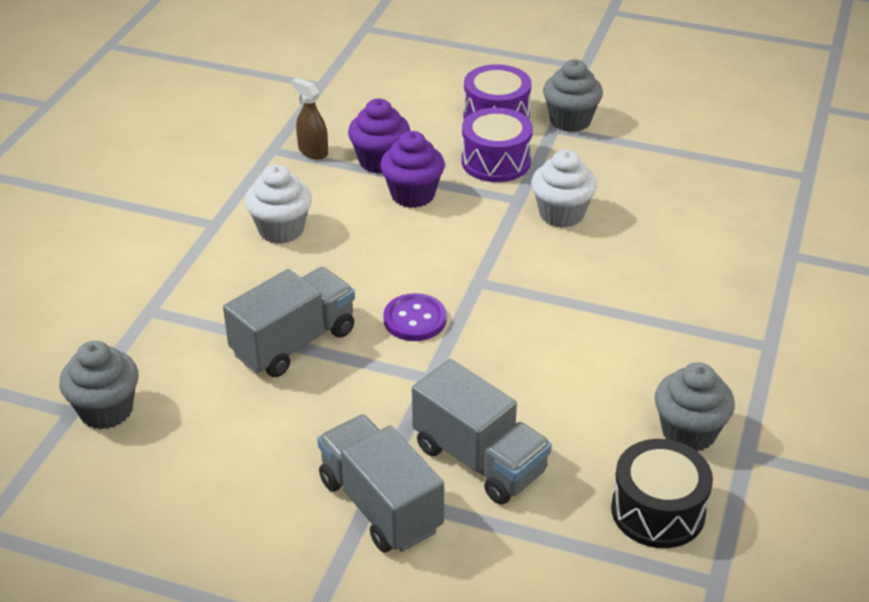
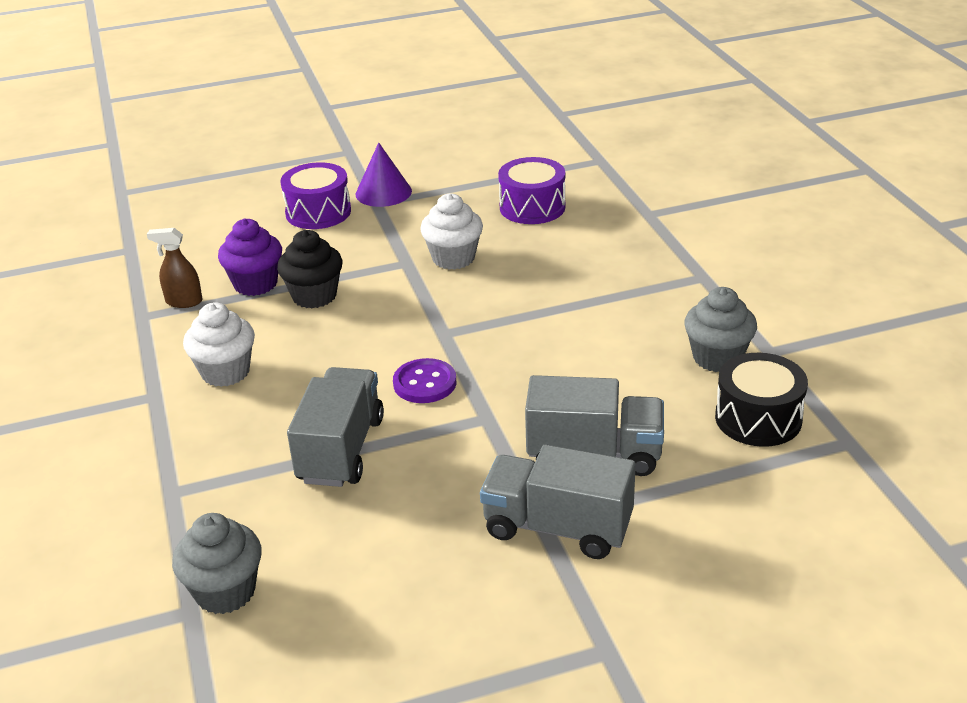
camera: 35 degrees left, 5 degrees down
(412, 195) = (314, 296): purple cupcake -> black cupcake
(496, 161) = (356, 244): purple drum -> purple drum (532, 207)
(570, 121) = (383, 192): grey cupcake -> purple cone

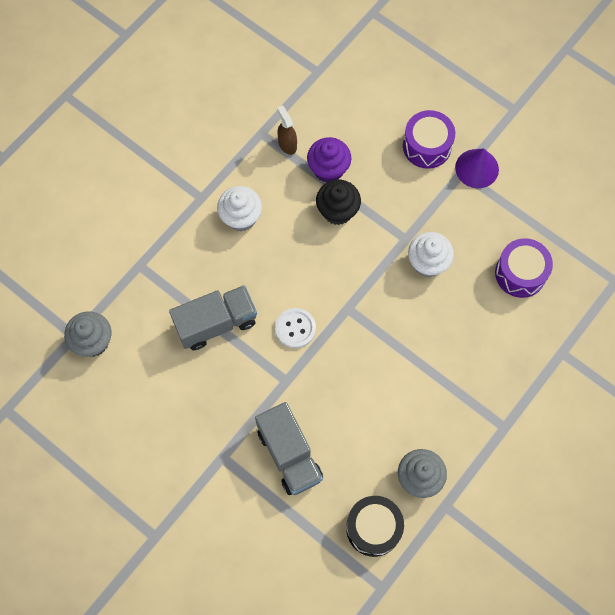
camera: 55 degrees right, 35 degrees up
(425, 383) = (295, 328): purple button -> white button
(557, 528) = (222, 468): grey truck -> none

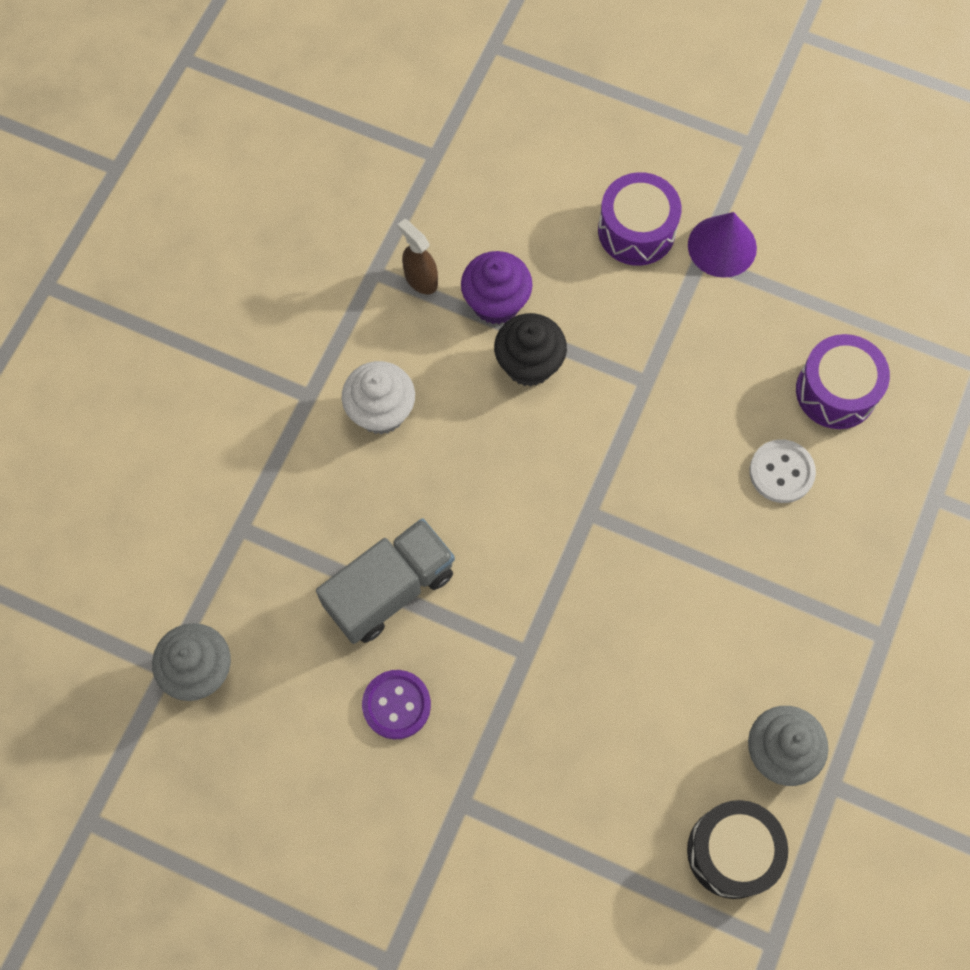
camera: 15 degrees left, 0 degrees up
(201, 391) = (396, 705): none -> purple button
(289, 455) = (566, 770): grey truck -> none
(295, 328) = (517, 565): white button -> white button (781, 472)
(428, 263) = (691, 410): white cupcake -> none

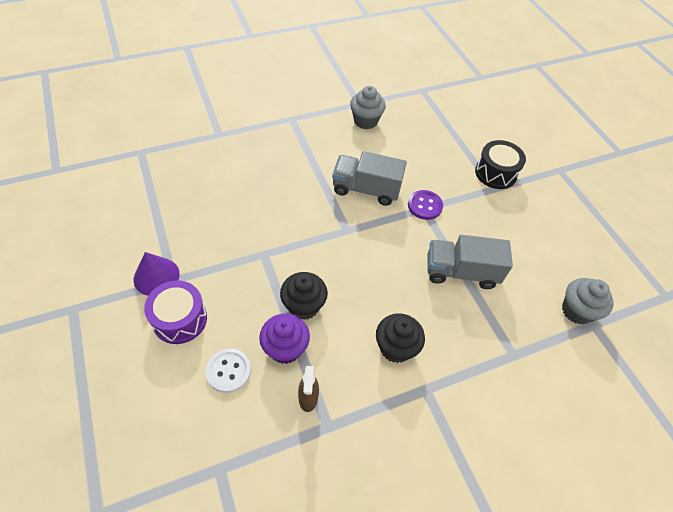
camera: 140 degrees left, 15 degrees down
(381, 411) = (395, 348): white cupcake -> black cupcake
(396, 705) = (494, 233): purple button -> purple button (425, 206)
(634, 606) = (366, 189): none -> grey truck
(732, 852) = (410, 113): black drum -> black drum (495, 173)
(781, 472) = (257, 182): white button -> white button (228, 371)
(836, 391) = (199, 188): purple drum -> none

